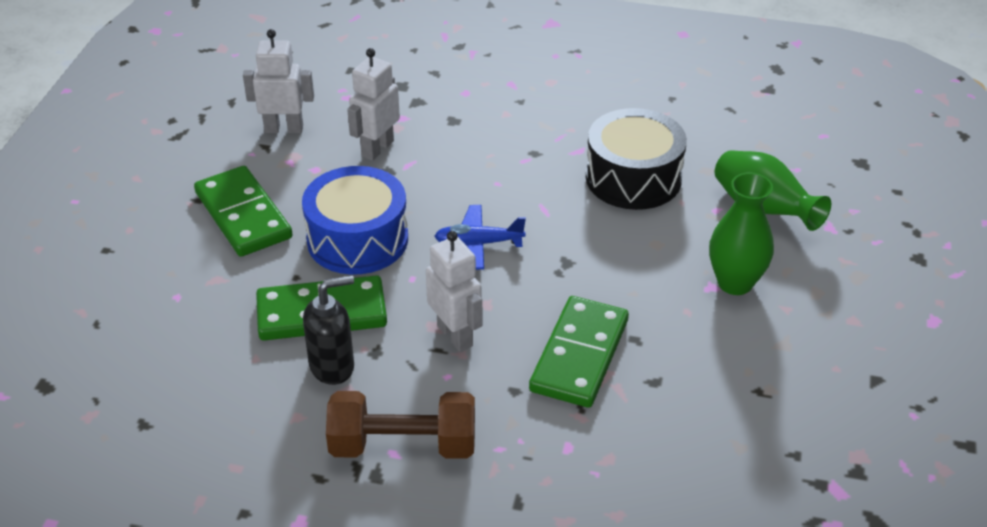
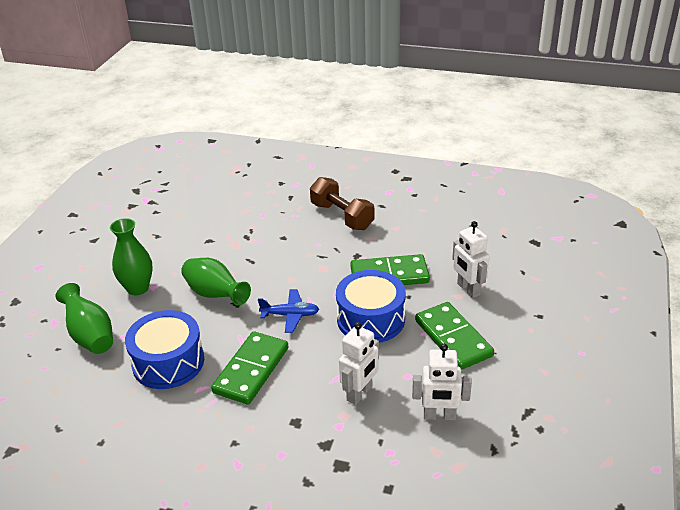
camera: 175 degrees left, 5 degrees down
(332, 366) = (380, 249): black soap dispenser -> none
(403, 445) = (342, 216): brown dumbbell -> brown dumbbell turned 45 degrees clockwise
(455, 335) = (311, 262): white robot -> white robot (468, 289)
(579, 355) = (244, 252): green domino -> green domino (251, 370)
(604, 274) = (215, 295): none -> green vase
(633, 178) = (168, 362): black drum -> blue drum

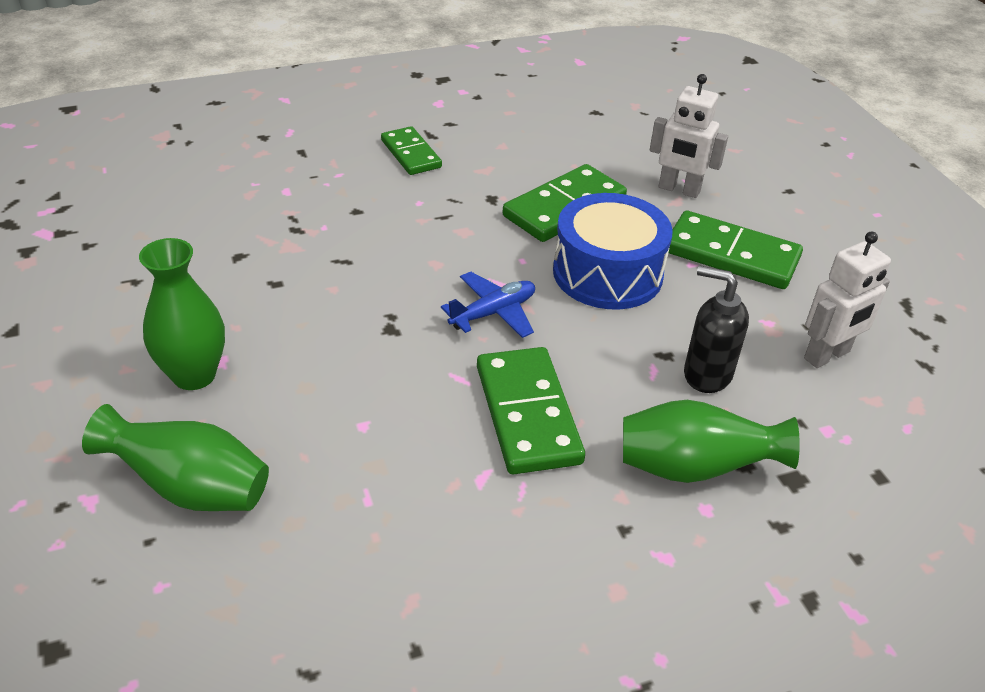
camera: 40 degrees left, 5 degrees up
(168, 362) = (384, 465): blue drum -> none
(215, 295) = (344, 331): green vase -> green vase (693, 468)
(342, 216) = (410, 154): brown dumbbell -> green domino
(360, 393) = (706, 374): white robot -> black soap dispenser

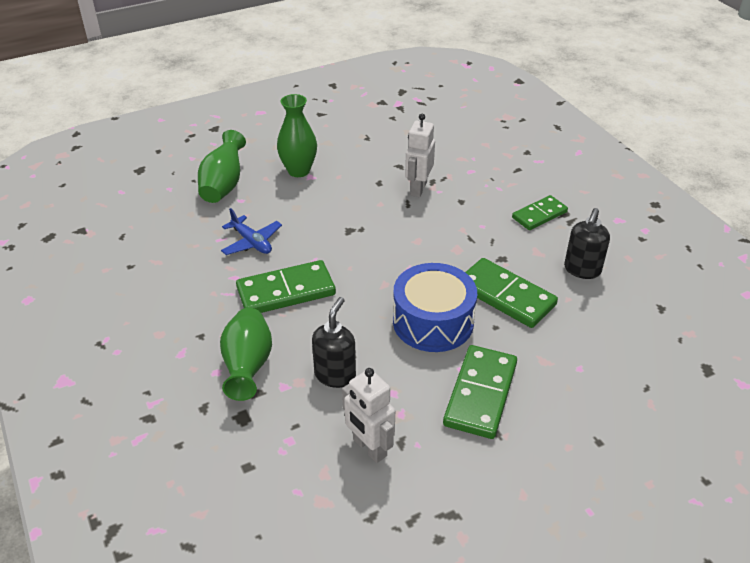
camera: 85 degrees right, 0 degrees up
(493, 313) = (374, 270): blue plane -> blue plane (251, 242)
(526, 146) = (582, 270): none -> black soap dispenser
(679, 190) = (562, 362): white robot -> white robot (418, 188)

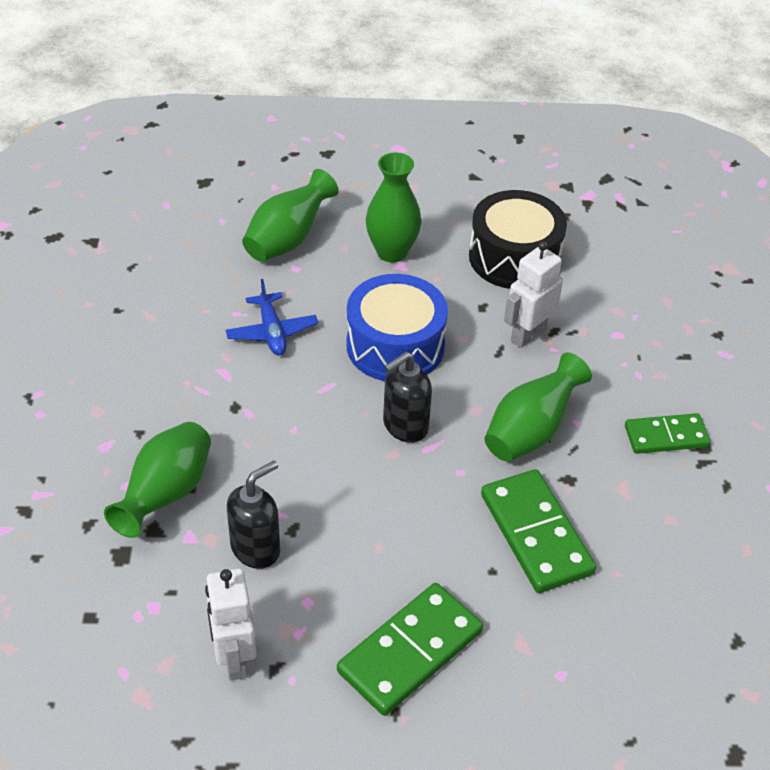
camera: 25 degrees right, 5 degrees up
(286, 291) = (270, 415): green domino -> none
(378, 150) = (514, 257): none -> black drum
(433, 322) = (418, 530): blue drum -> blue drum (395, 346)
(460, 240) = (531, 431): none -> green vase
(582, 270) = (666, 540): black soap dispenser -> black soap dispenser (405, 426)

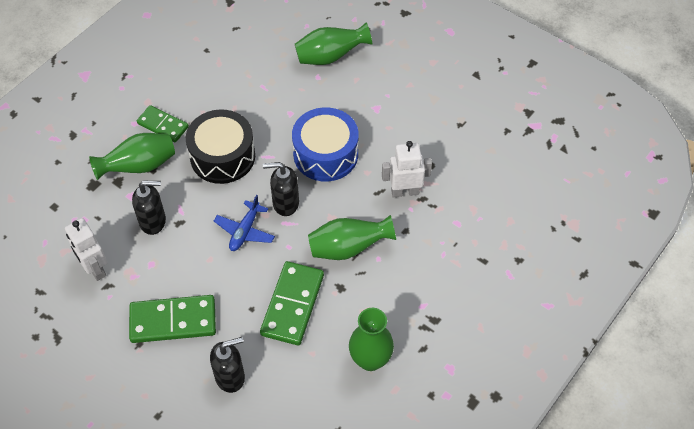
camera: 40 degrees right, 10 degrees up
(234, 658) = (95, 268): white robot -> white robot turned 60 degrees counterclockwise
(272, 332) = (270, 108): blue plane -> blue plane (245, 231)
(392, 252) = (379, 96): green vase -> green vase (370, 359)
(514, 257) = (446, 140): black drum -> black drum (222, 156)
(553, 668) = (230, 377): none -> black soap dispenser
(666, 436) = (419, 299): green domino -> green domino (163, 125)

